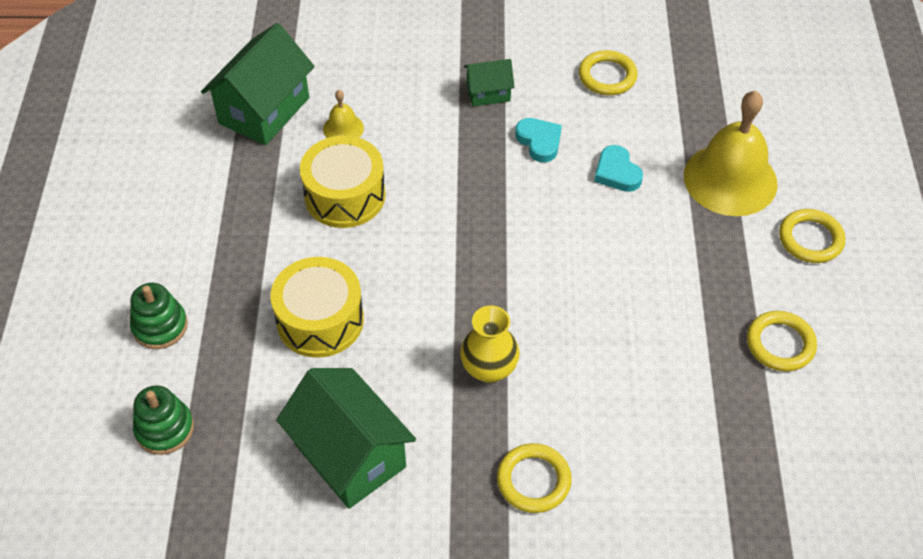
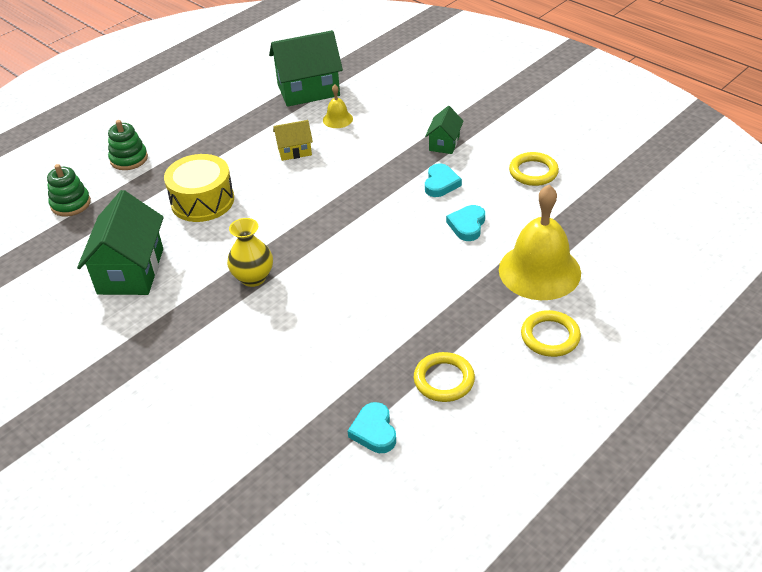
camera: 45 degrees right, 10 degrees down
(345, 195) = (294, 151): yellow drum -> yellow house
(488, 93) = (444, 143): green house -> green house turned 75 degrees clockwise
(533, 480) = (200, 347): yellow ring -> none
(785, 436) = (374, 431): none -> turquoise heart

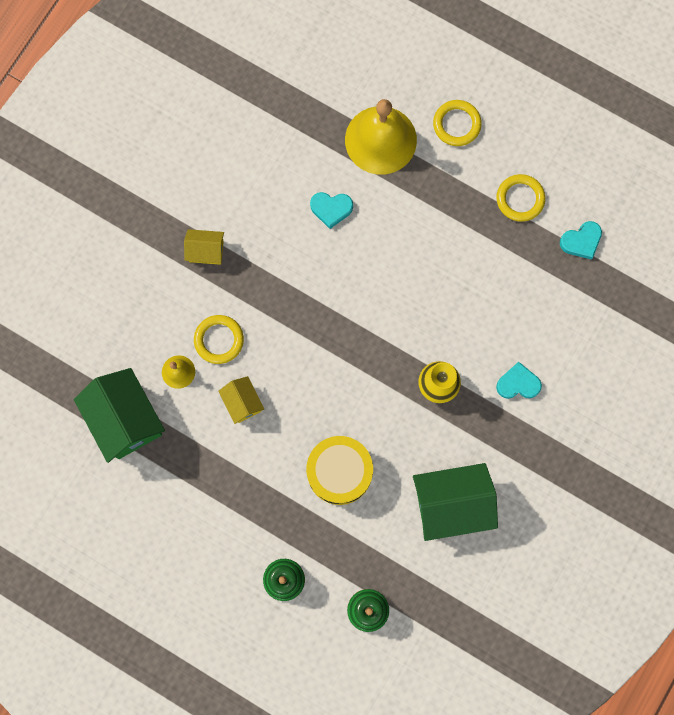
camera: 105 degrees left, 35 degrees up
(441, 183) = (273, 243): turquoise heart -> turquoise heart (518, 383)
(444, 143) = (206, 251): green house -> yellow house
(533, 172) = (241, 159): yellow ring -> yellow ring (219, 340)

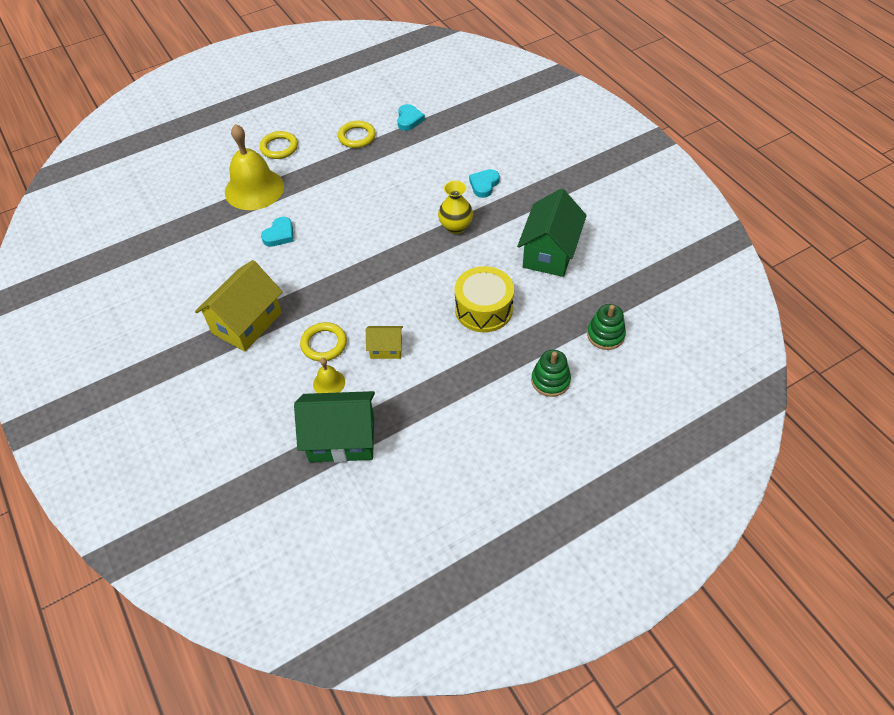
camera: 60 degrees left, 25 degrees down
(206, 251) = (247, 323): yellow house -> yellow house, size x1.92

